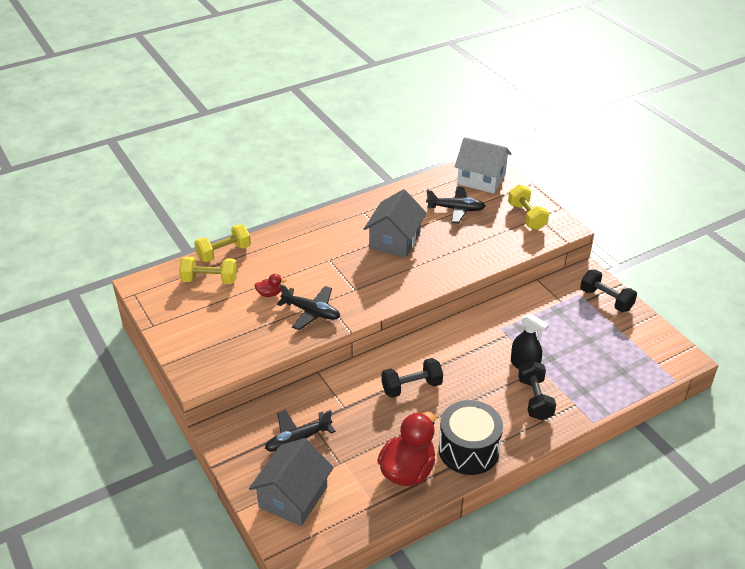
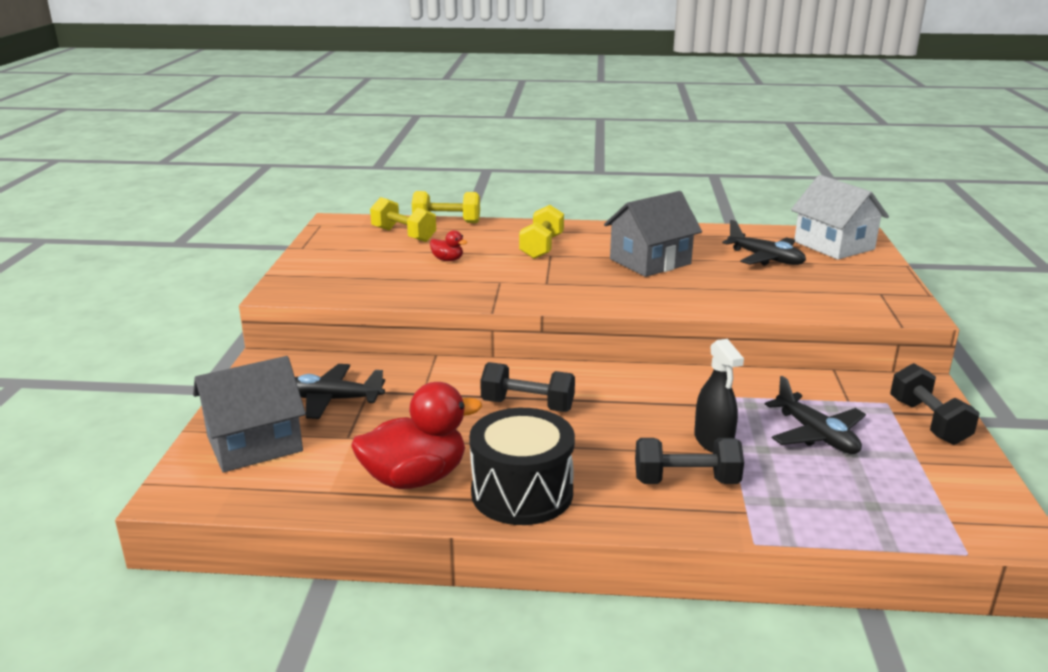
camera: 35 degrees right, 15 degrees down
(311, 312) = (471, 284): black plane -> black plane (816, 435)
(526, 216) = (863, 288): yellow dumbbell -> yellow dumbbell (542, 247)
(535, 399) = (686, 481): black dumbbell -> black dumbbell turned 60 degrees clockwise

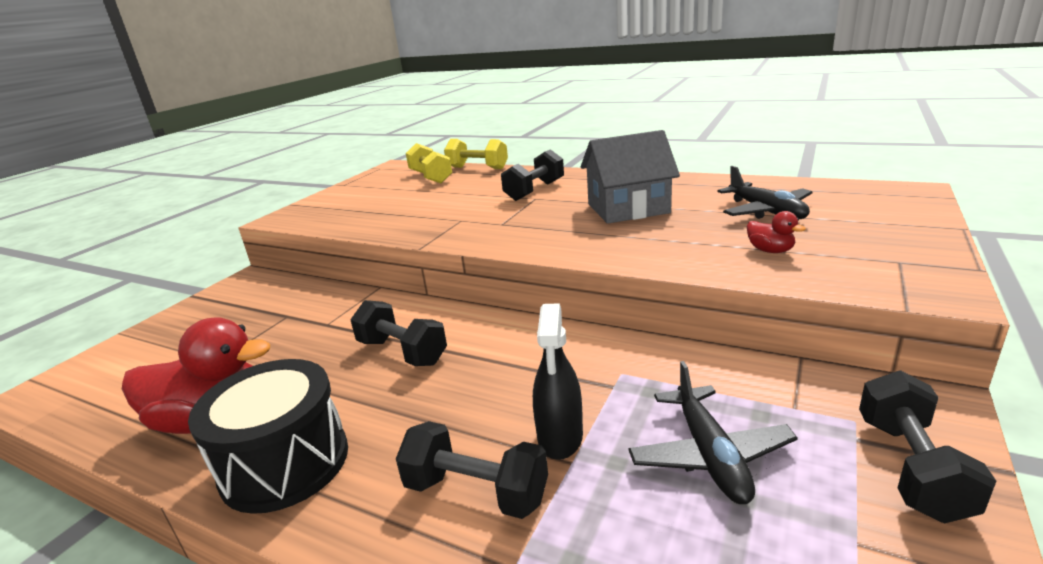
camera: 25 degrees right, 0 degrees up
(254, 444) = (144, 355): grey house -> none
(332, 399) = (250, 320): black plane -> none
(447, 260) = (439, 198): red duck -> red duck (770, 250)
(542, 247) = (534, 191): yellow dumbbell -> black dumbbell
(834, 245) = (868, 200): white house -> none

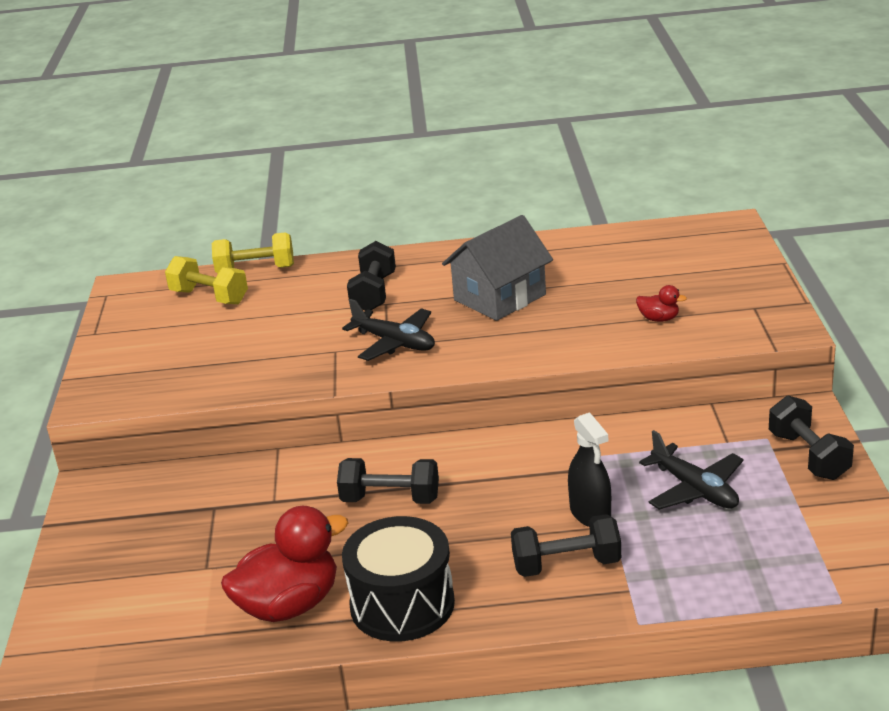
camera: 30 degrees left, 5 degrees up
(765, 211) = (628, 275): black plane -> black plane (394, 343)

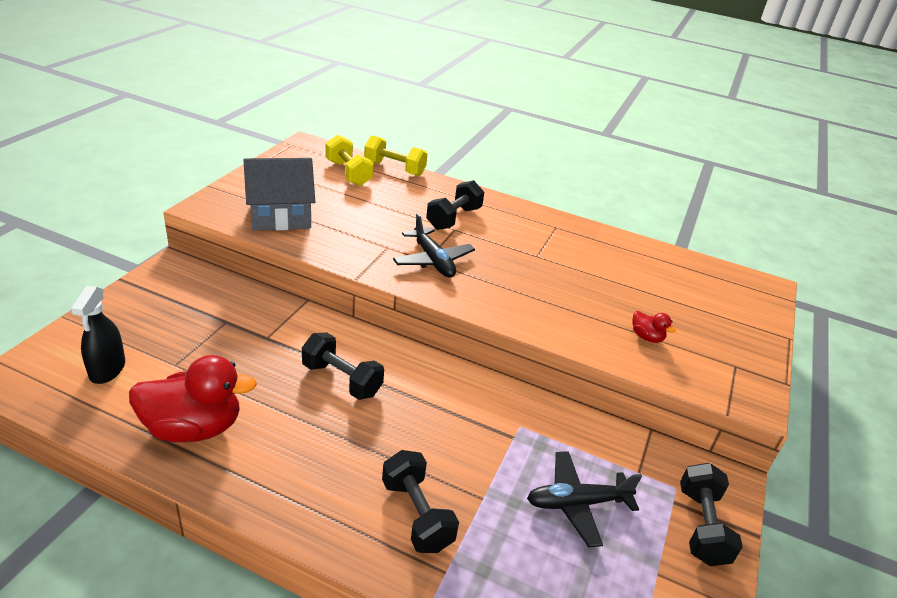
camera: 20 degrees right, 5 degrees up
(402, 604) = (266, 475): black drum -> none
(500, 297) = (538, 262): grey house -> grey house (280, 216)
(566, 565) = (417, 514): black dumbbell -> black dumbbell turned 45 degrees clockwise
(590, 514) = (474, 477): black spray bottle -> black spray bottle (107, 369)
(694, 489) = (577, 503): black plane -> black plane turned 90 degrees clockwise

